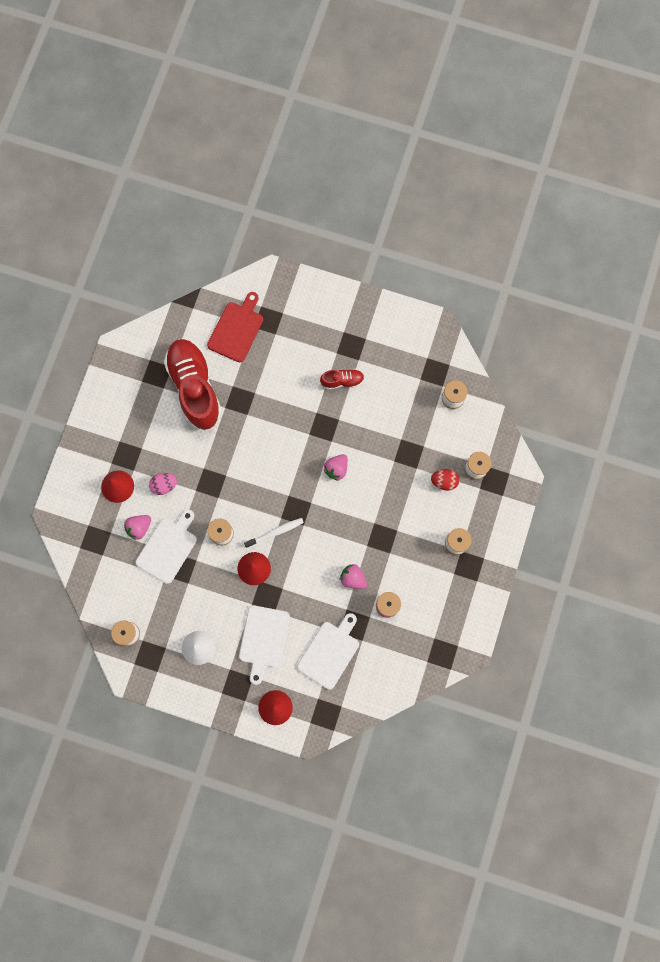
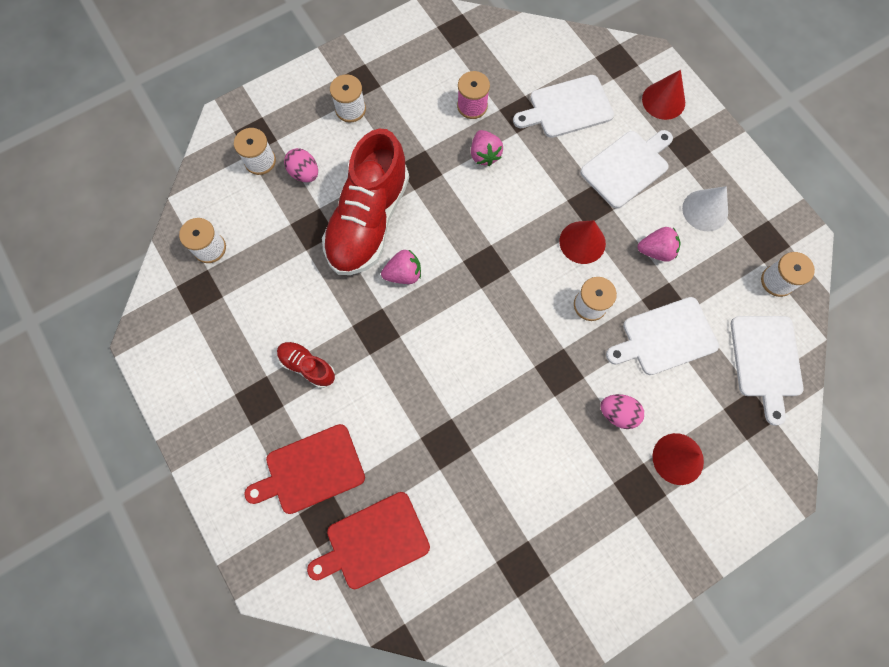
camera: 140 degrees left, 5 degrees down
(105, 578) = (766, 360): none -> white cutting board
(139, 527) = (684, 387): pink strawberry -> pink strawberry (656, 251)
(195, 387) = (488, 507): red shoe -> red shoe (368, 220)
(275, 532) = (528, 260): white toothbrush -> none
(294, 335) = (311, 470): none -> red cutting board
(444, 481) = (304, 173): red egg -> pink egg

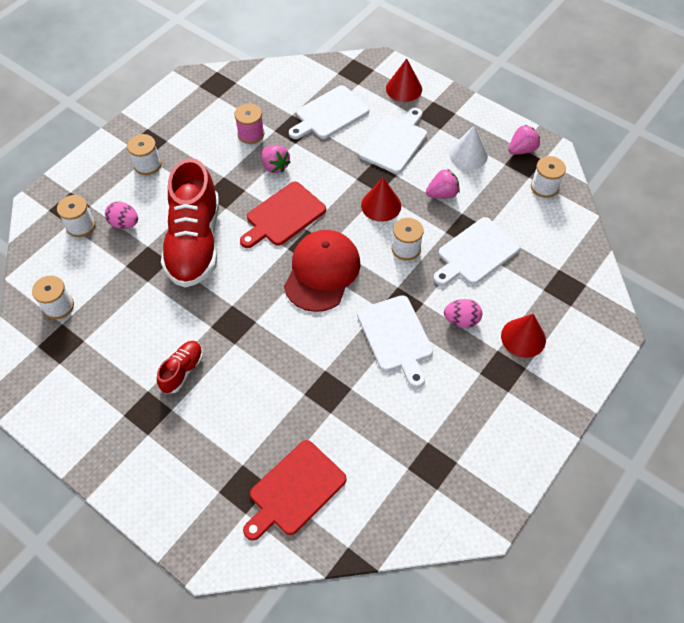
camera: 20 degrees left, 15 degrees down
(307, 366) = (182, 371): red shoe -> red shoe turned 105 degrees clockwise
(311, 470) = (216, 452): red cutting board -> red cutting board (283, 216)
(403, 274) = (240, 273): pink strawberry -> pink strawberry (521, 150)
(489, 302) = (322, 272): none -> red cap
(766, 360) = (560, 245): white cutting board -> white cutting board (396, 336)

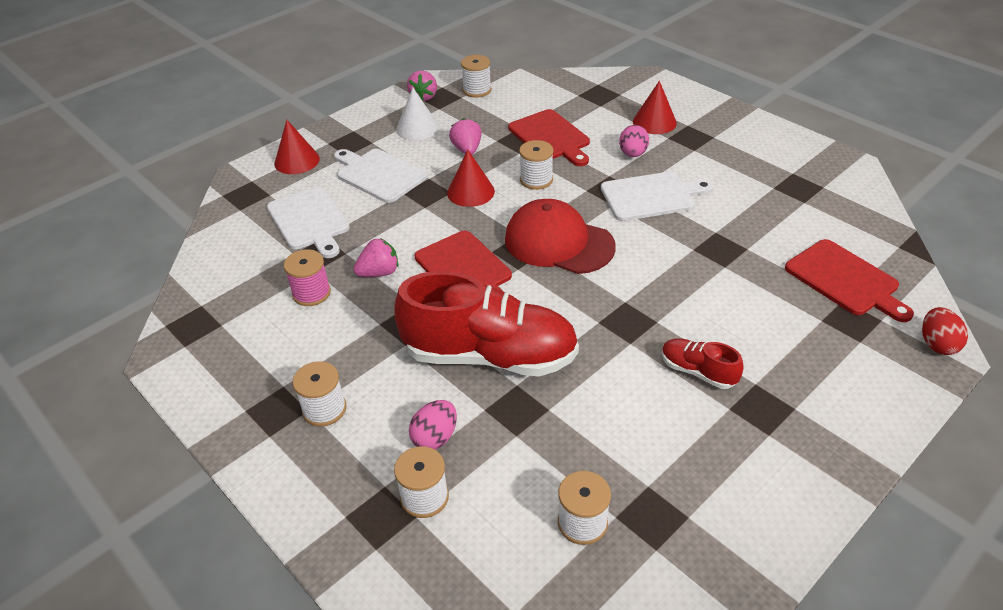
camera: 80 degrees left, 15 degrees down
(217, 554) = (937, 344): none -> red egg
(476, 253) = (550, 137): white cutting board -> red cutting board
(521, 150) = (424, 97): pink strawberry -> pink strawberry turned 150 degrees counterclockwise

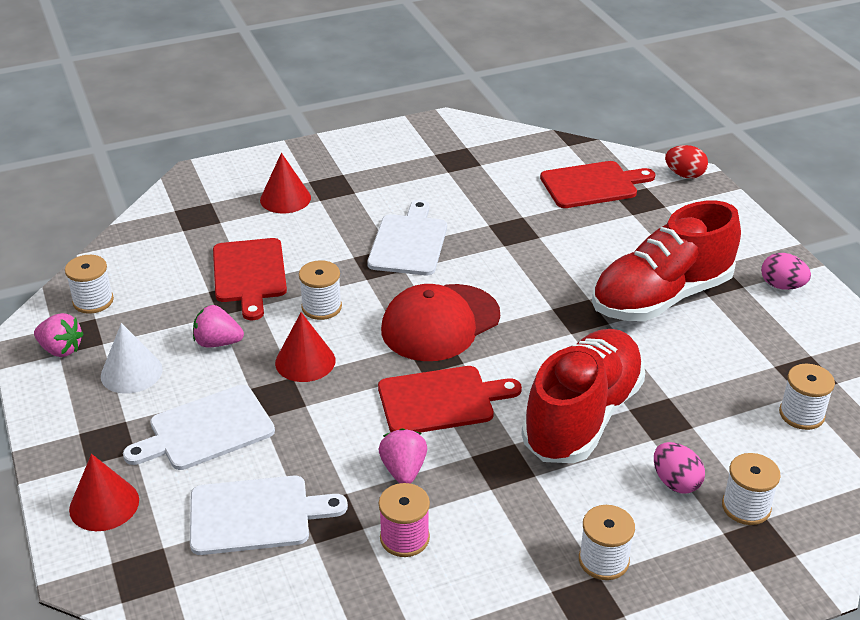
camera: 70 degrees left, 5 degrees down
(550, 137) = (249, 274): red cutting board -> red cutting board turned 90 degrees clockwise
(633, 154) = (329, 230): pink egg -> pink egg (782, 286)
(698, 371) = (661, 297): red shoe -> red shoe, size x2.21

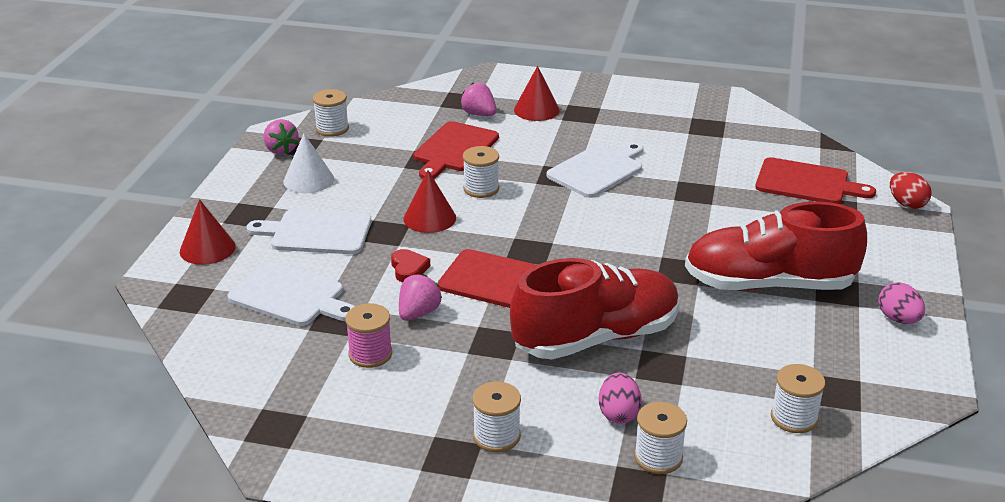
camera: 35 degrees right, 5 degrees down
(218, 343) = (384, 184): pink strawberry -> pink strawberry (479, 114)
(343, 427) = (408, 269): none -> red heart
(440, 323) = (558, 232): red cap -> none

